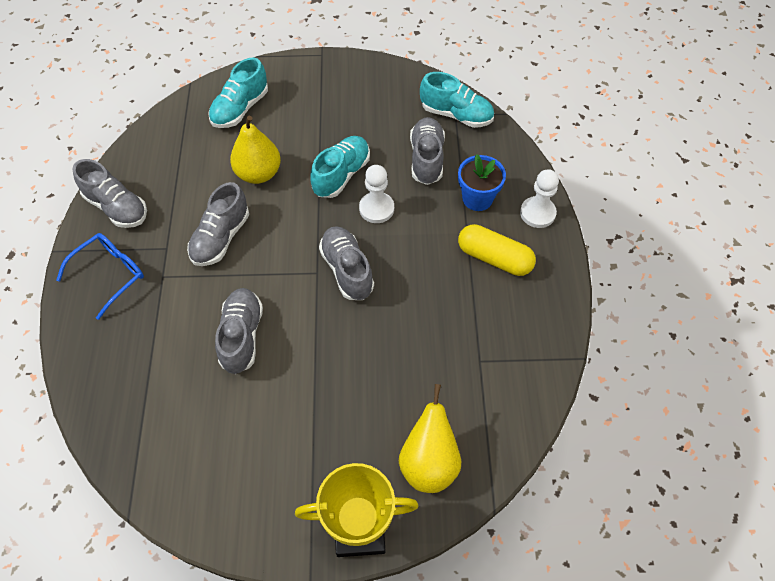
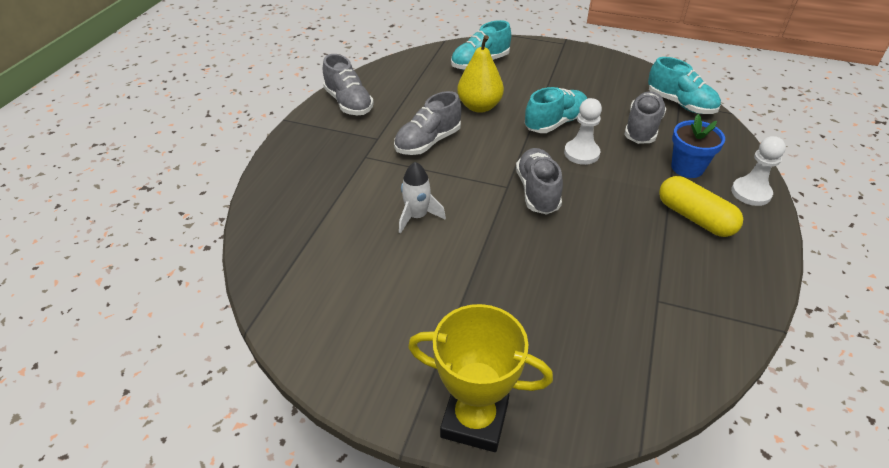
camera: 20 degrees right, 15 degrees down
(110, 274) = (321, 145): blue glasses -> none
(242, 336) = (417, 216): grey shoe -> white rocket
(429, 463) = (574, 378): yellow pear -> none

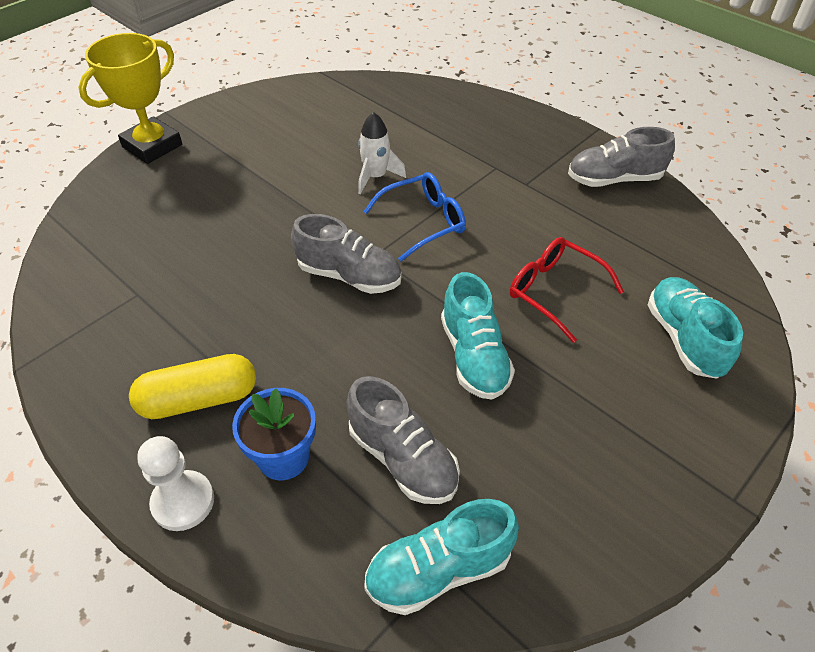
camera: 115 degrees right, 5 degrees up
(428, 142) = (496, 219): grey shoe -> none
(455, 174) = (424, 222): none -> blue glasses
(479, 106) = (554, 291): yellow pear -> red glasses
(581, 153) = (390, 351): white pawn -> none

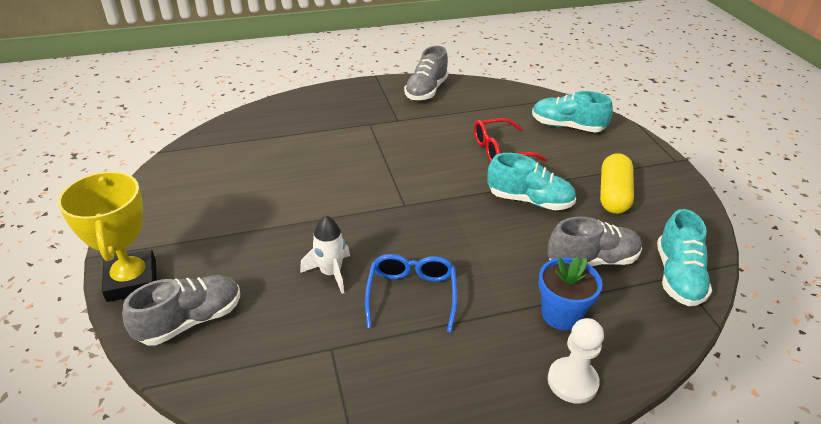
camera: 60 degrees left, 10 degrees down
(199, 399) = (479, 343): yellow capsule -> yellow capsule (613, 194)
(349, 276) = (415, 224): grey shoe -> grey shoe (190, 321)
(376, 177) = (323, 174): white rocket -> white rocket (330, 273)
(424, 222) = (392, 172): blue glasses -> blue glasses (411, 294)

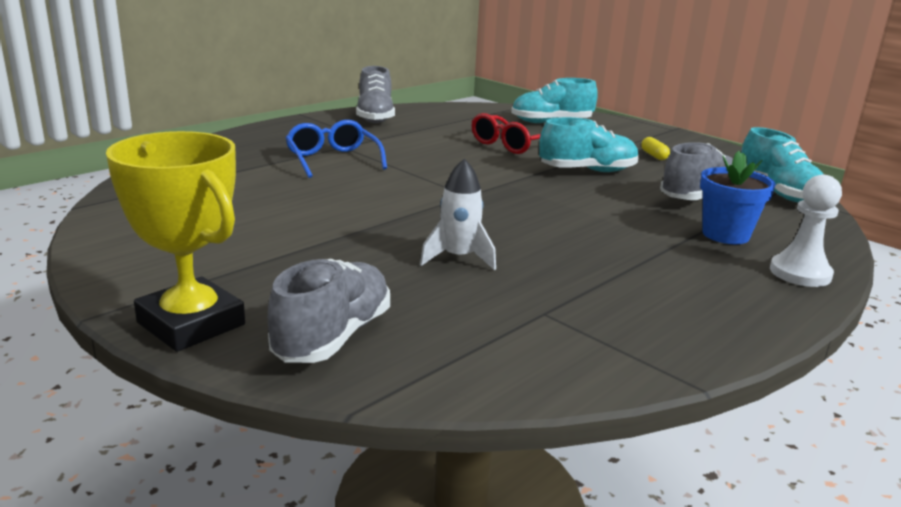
camera: 30 degrees left, 15 degrees down
(411, 294) = (570, 253): blue glasses -> blue glasses (332, 159)
(613, 194) = (654, 155): yellow capsule -> yellow capsule, size x0.46

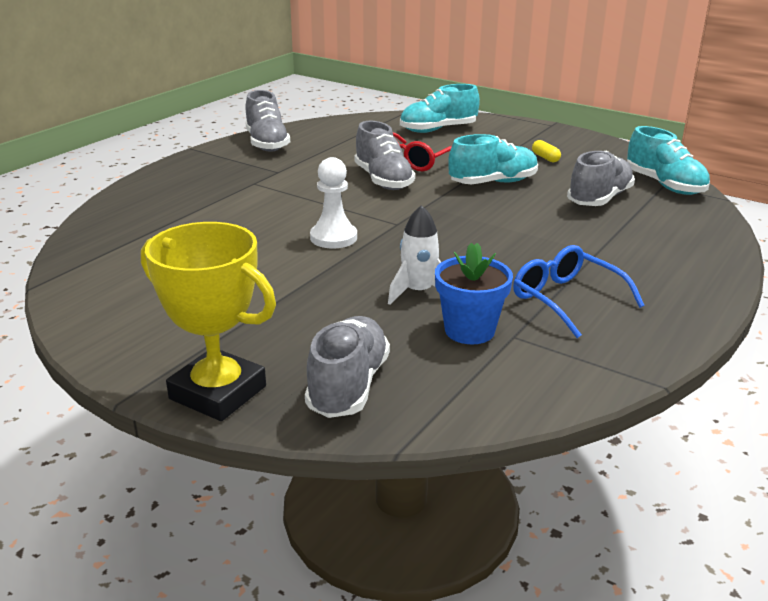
camera: 10 degrees left, 5 degrees up
(332, 159) = (251, 200): blue glasses -> blue glasses (566, 299)
(473, 157) = (383, 180): none -> grey shoe
(725, 235) = (634, 236): blue flower pot -> blue flower pot (469, 330)
(800, 273) = (706, 267): white pawn -> white pawn (333, 238)

